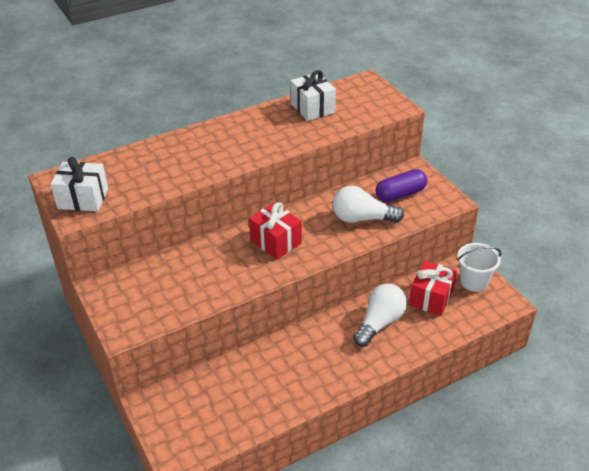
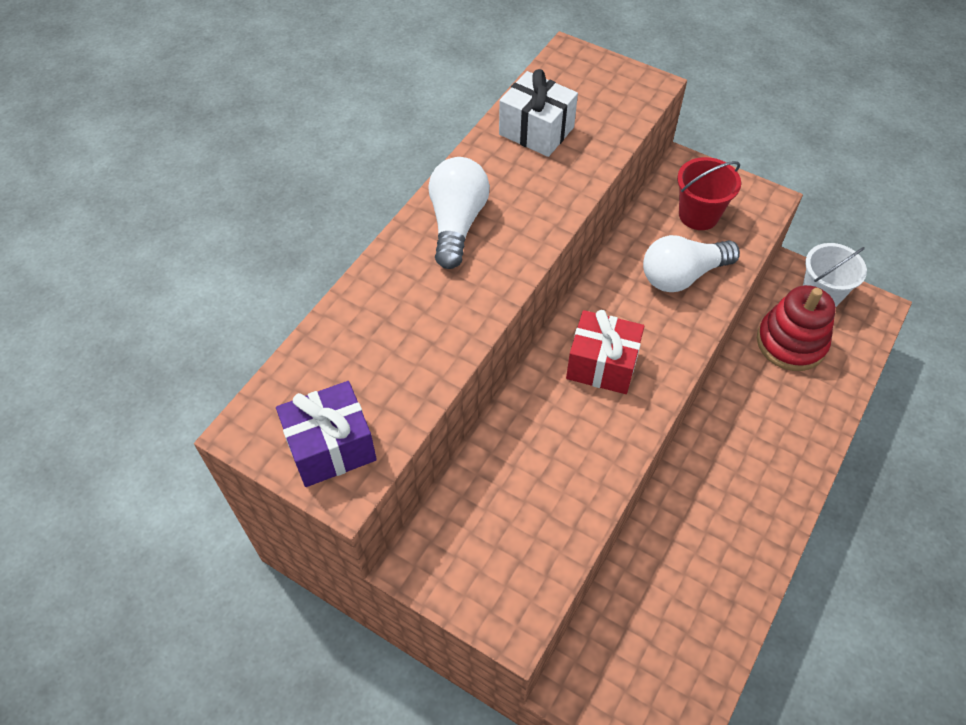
camera: 30 degrees left, 15 degrees up
(83, 198) = (331, 447): white gift -> purple gift
(380, 323) = (760, 409): white light bulb -> white light bulb (457, 223)
(400, 194) = (698, 215): purple capsule -> red bucket
(431, 298) = (791, 342): red gift -> red stacking toy

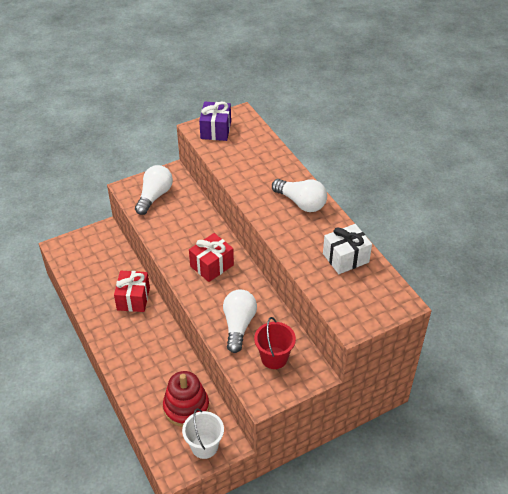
camera: 120 degrees right, 10 degrees down
(504, 555) = (154, 196): none -> white light bulb
(682, 524) = (133, 299): none -> red gift

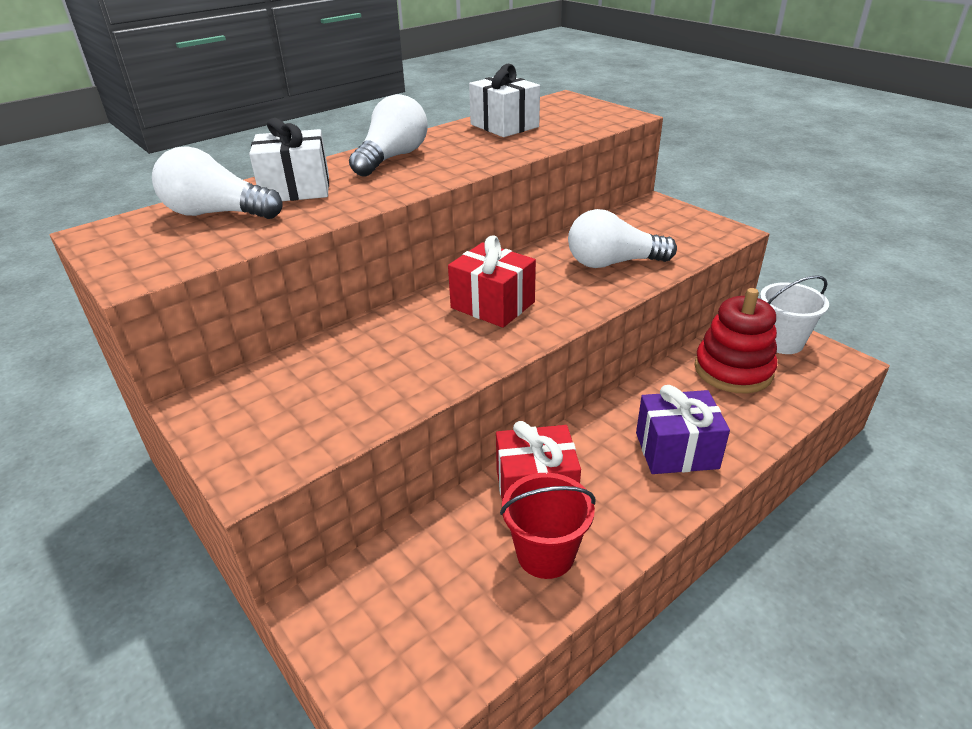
camera: 100 degrees left, 10 degrees down
(154, 196) = (289, 416): white light bulb -> white light bulb (217, 214)
(215, 130) = (152, 251): purple gift -> purple gift (676, 450)
(268, 167) = (296, 189): none -> white gift
(274, 358) = (652, 231): red bucket -> red bucket (545, 554)

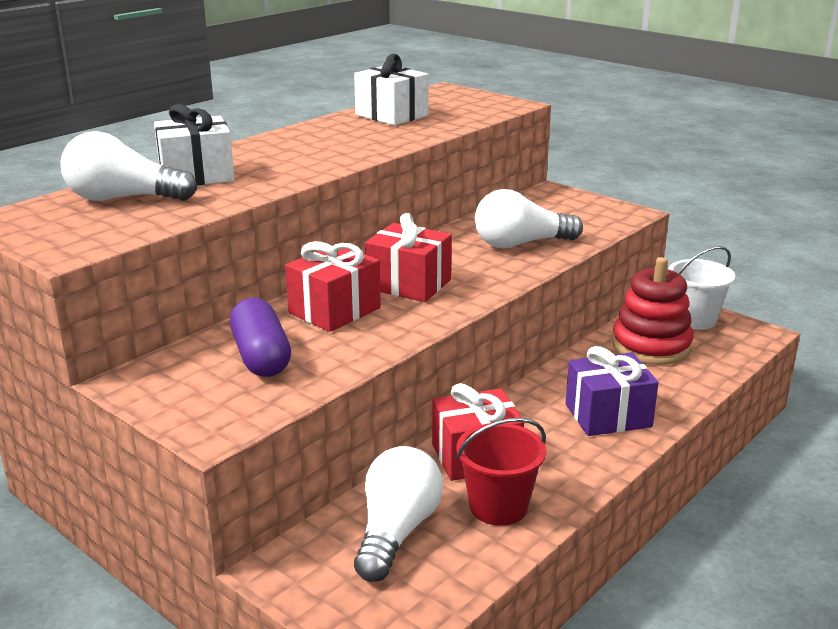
camera: 10 degrees left, 10 degrees down
(327, 384) = (261, 357): none -> purple capsule
(392, 158) = (285, 146): white light bulb -> white light bulb (396, 531)
(413, 332) = (334, 310): none -> red gift

